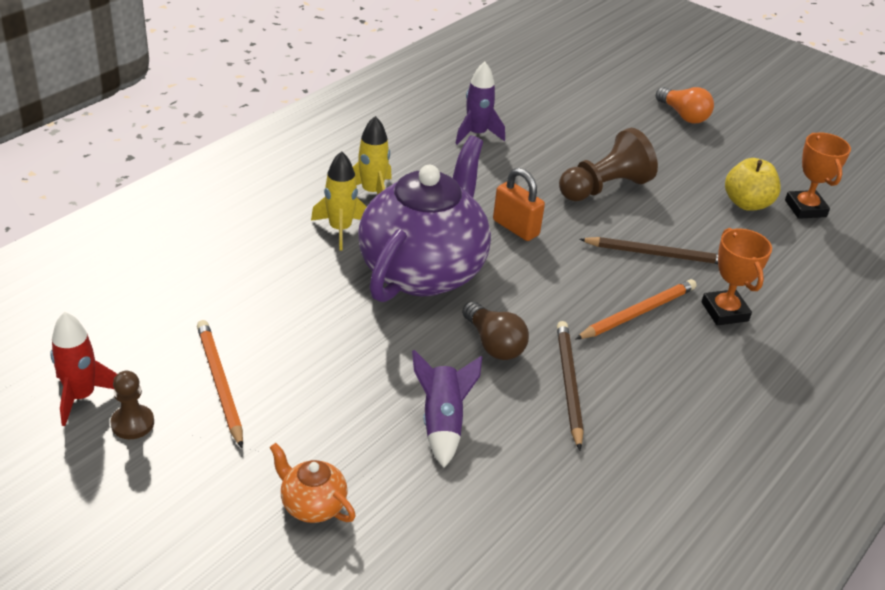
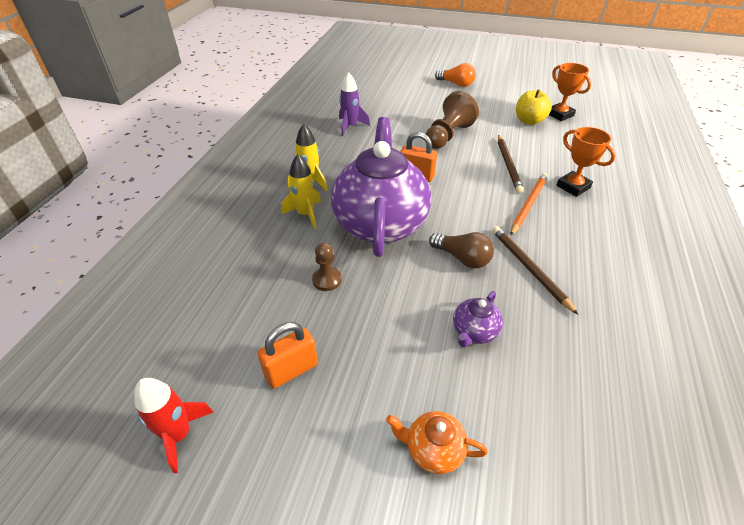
camera: 20 degrees left, 5 degrees up
(132, 423) = (239, 441): brown pawn -> brown pawn (327, 280)
(219, 383) = (291, 370): orange pencil -> orange padlock
(442, 422) = (474, 332): purple rocket -> purple teapot
(657, 254) = (508, 165): brown pencil -> brown pencil turned 105 degrees clockwise

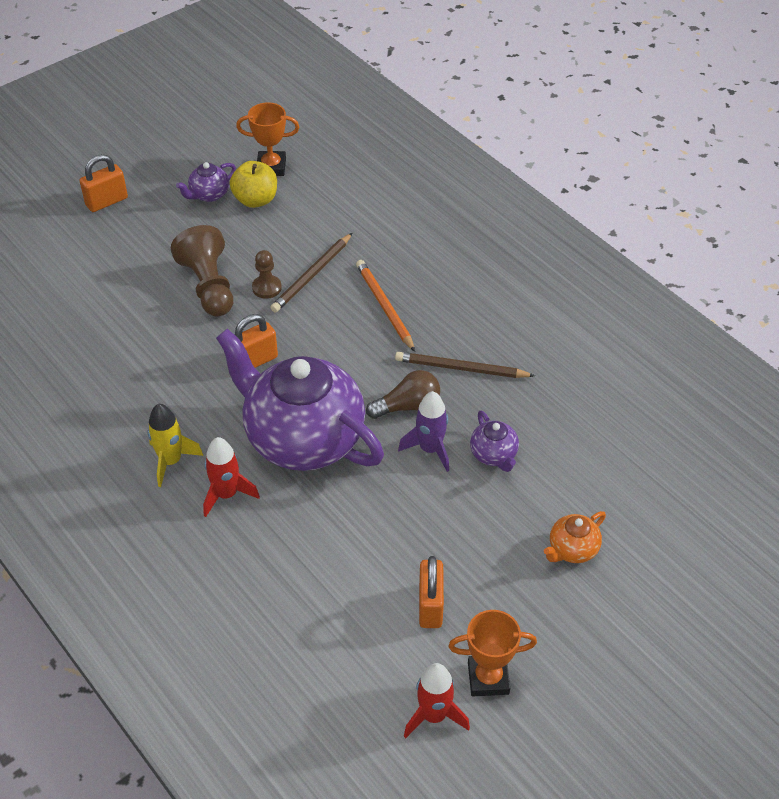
camera: 55 degrees left, 5 degrees up
(305, 214) = (226, 494): yellow rocket -> red rocket
(327, 280) = (344, 526): brown pawn -> brown pawn (267, 288)
(350, 126) = (91, 361): purple rocket -> purple rocket (430, 449)
(456, 84) = (107, 201): orange light bulb -> orange padlock
(508, 106) = (209, 194): none -> purple teapot
(508, 165) = (312, 275): brown pencil -> brown pencil turned 90 degrees clockwise
(573, 187) = (392, 254): orange trophy -> orange trophy (488, 678)

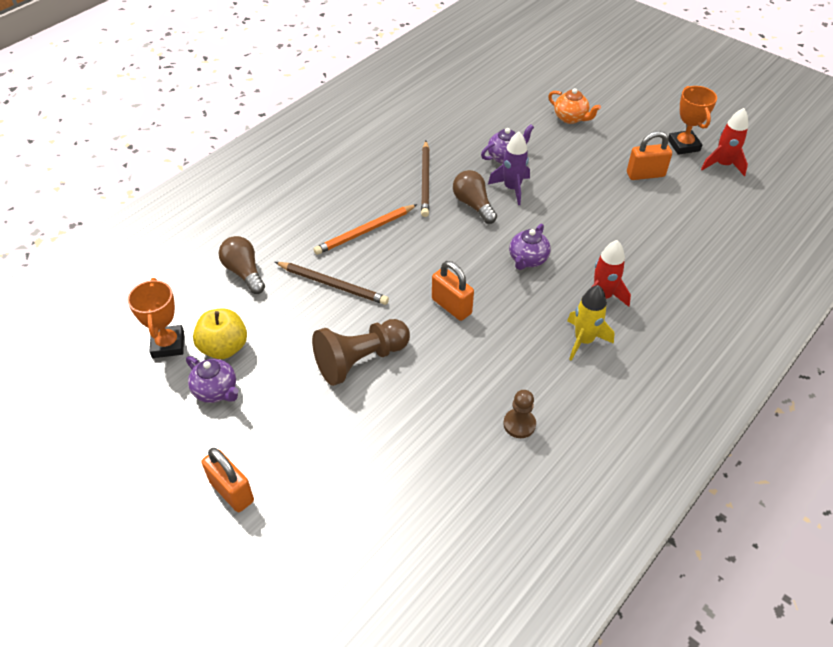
camera: 100 degrees left, 0 degrees up
(267, 288) = (355, 315): brown pawn -> brown pawn (519, 424)
(303, 438) = (527, 260): purple teapot -> purple teapot, size x0.40
(347, 215) = (244, 272): none -> brown light bulb

